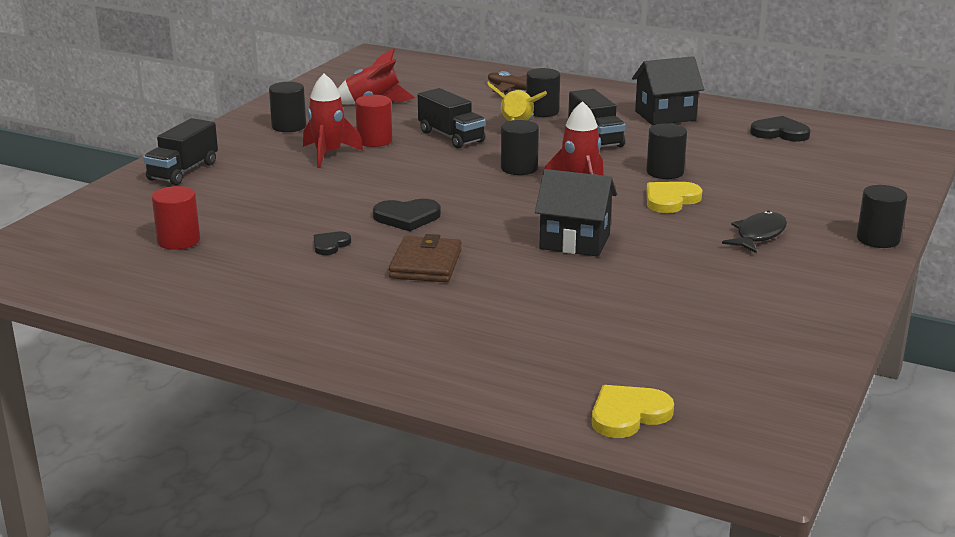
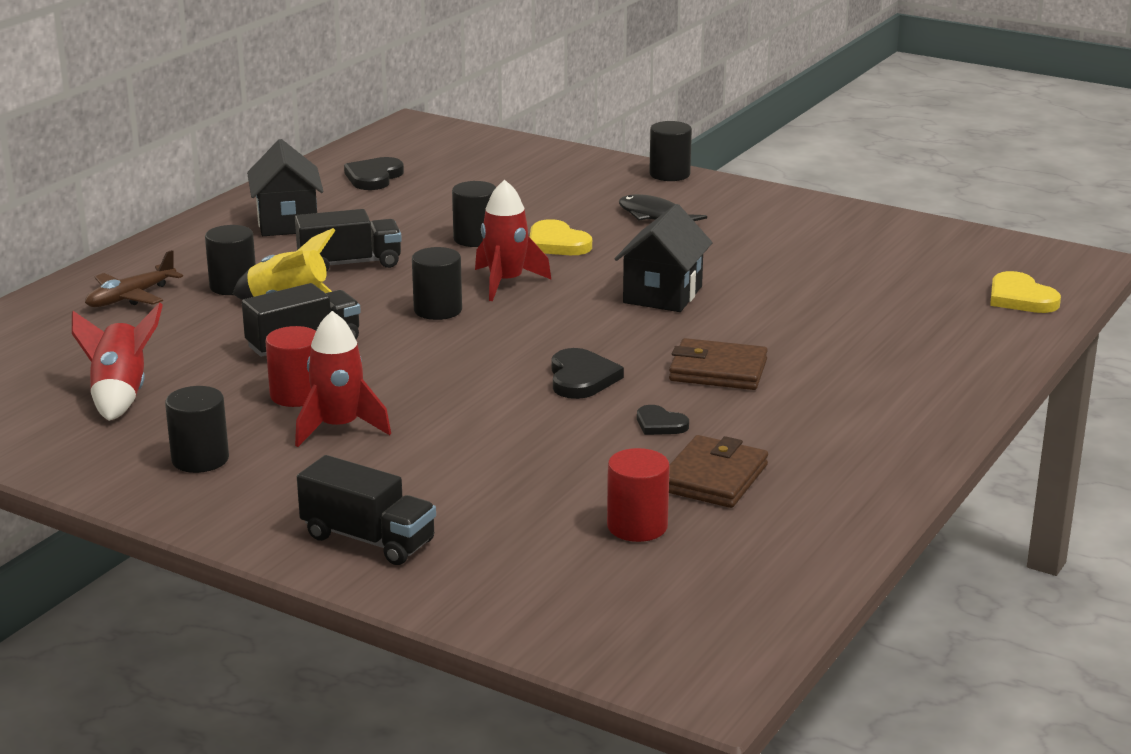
camera: 85 degrees left, 0 degrees up
(243, 264) = (713, 478): none -> brown wallet

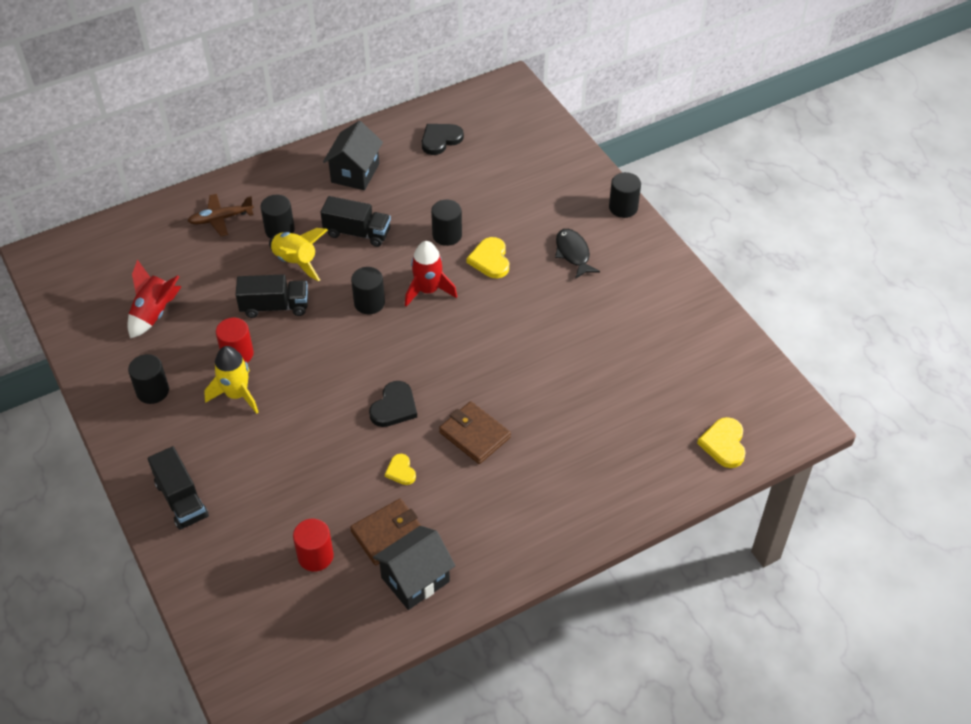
camera: 30 degrees right, 25 degrees up
(339, 428) = (237, 394): red rocket -> yellow rocket
(660, 424) = (401, 471): black heart -> yellow heart
(663, 295) = (507, 343): black house -> black house (415, 579)

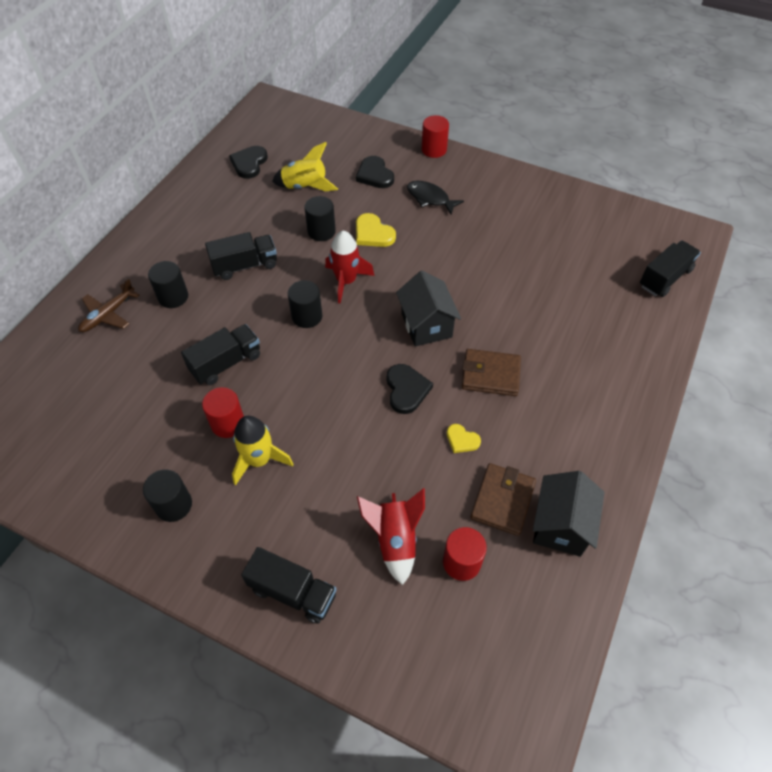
camera: 35 degrees left, 5 degrees up
(154, 313) = (113, 431): red rocket -> red rocket (395, 540)
(296, 262) = (212, 315): yellow rocket -> yellow rocket (305, 186)
(355, 173) = (200, 220): black house -> black house (426, 325)
(543, 205) = (375, 175): none -> black heart
(623, 208) = (434, 150): black cylinder -> red cylinder
(724, 444) = (665, 278): yellow heart -> black truck

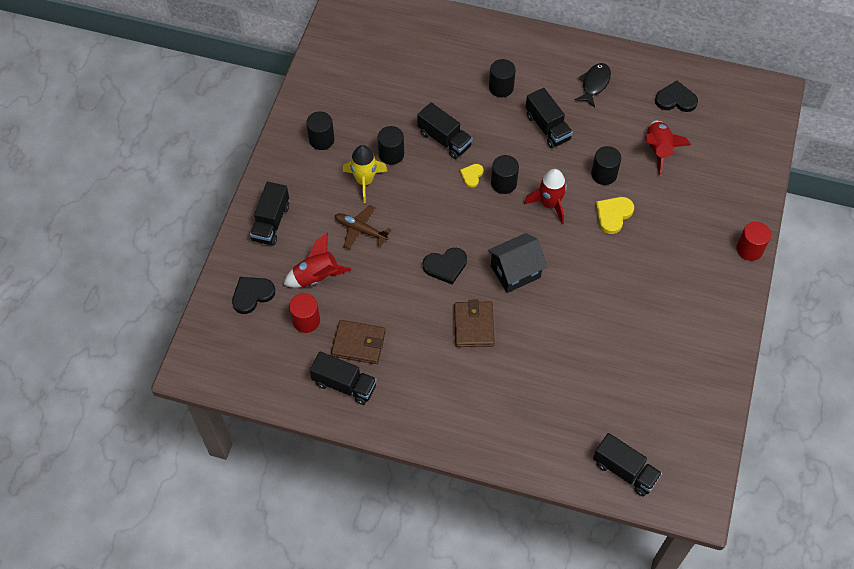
camera: 80 degrees right, 5 degrees up
(108, 314) = (473, 52): brown plane -> brown plane (361, 230)
(228, 423) = (391, 154): red cylinder -> black cylinder
(305, 186) = (658, 150): yellow rocket -> red rocket
(375, 175) = (693, 203): black heart -> black heart (252, 295)
(430, 198) = (675, 255): black fish -> black fish (594, 84)
(462, 440) = (406, 311): yellow heart -> yellow heart (472, 175)
(561, 525) = (344, 385): black house -> black truck

